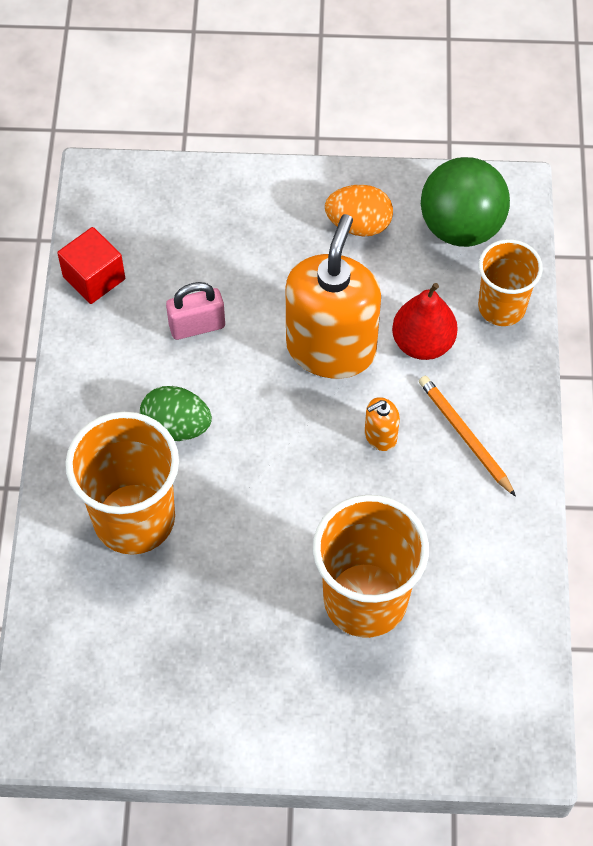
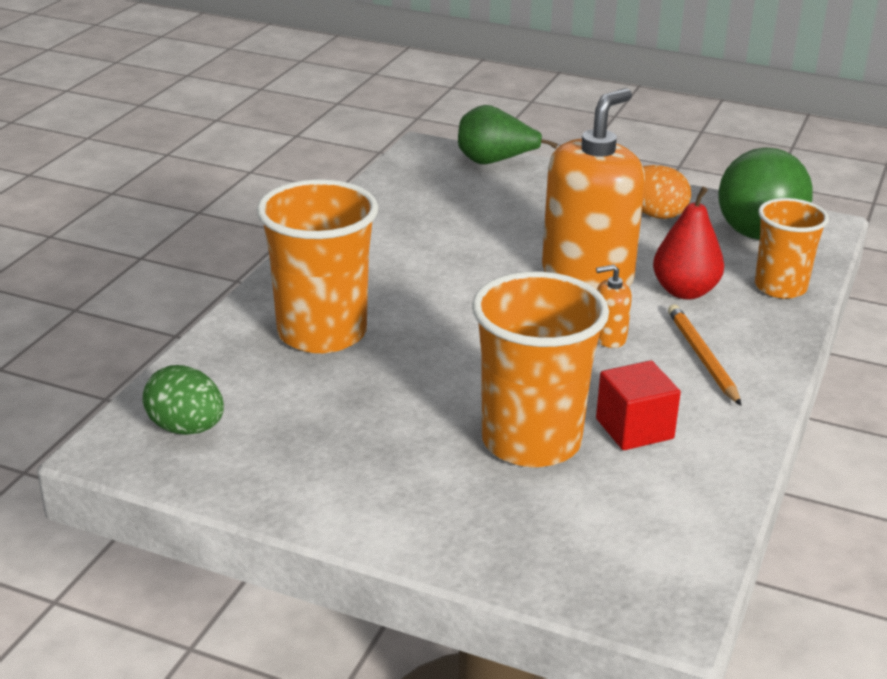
camera: 20 degrees right, 30 degrees down
(94, 278) = (385, 195): red cube -> red cube (634, 429)
(176, 181) = (495, 162): none -> green pear
(176, 426) = (403, 288): green egg -> green egg (186, 428)
(197, 326) = (462, 238): pink padlock -> none

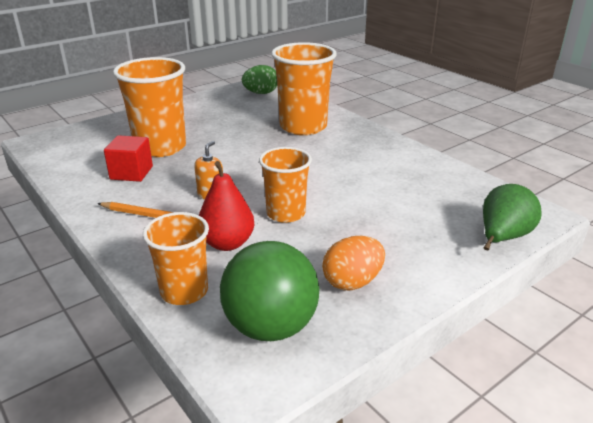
camera: 120 degrees right, 0 degrees up
(587, 275) = (286, 213): orange soap dispenser -> orange cup

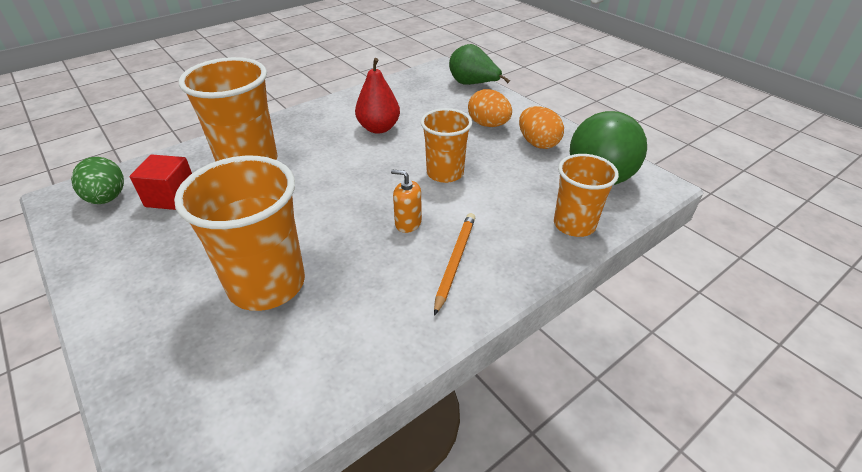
camera: 90 degrees left, 10 degrees up
(131, 173) = (343, 303): red cube -> red cube (171, 197)
(227, 243) = (498, 205): red pear -> red pear (378, 128)
(392, 245) = (488, 125): none -> orange egg

